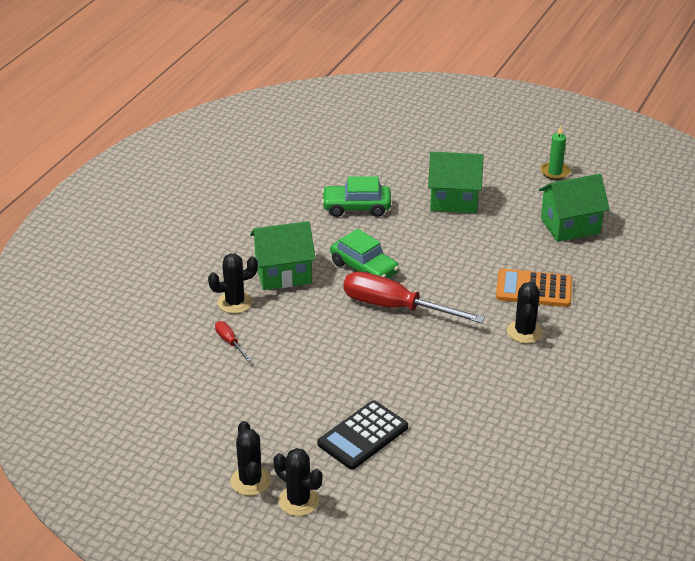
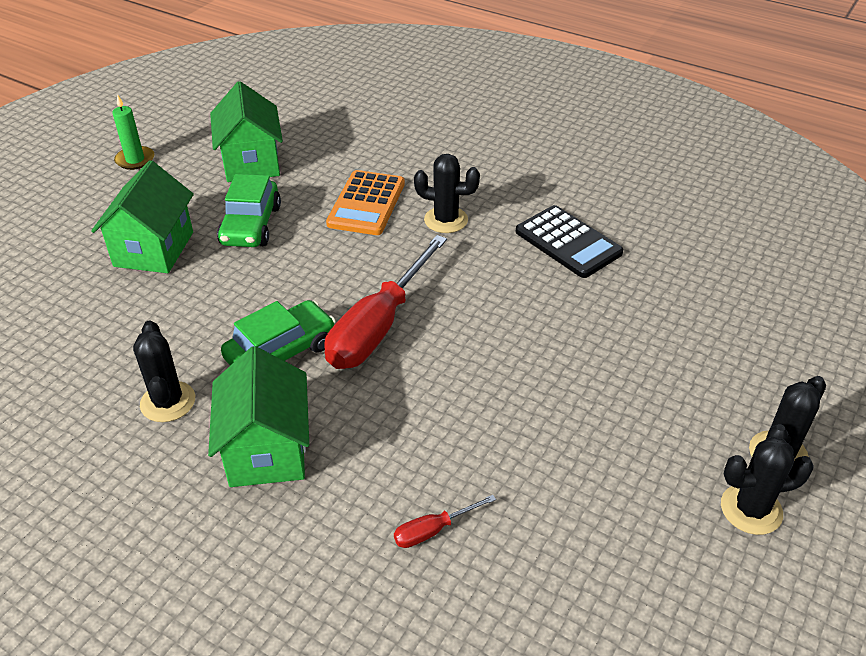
camera: 85 degrees left, 5 degrees up
(235, 302) = (329, 520): black cactus -> black cactus (168, 402)
(356, 207) = (124, 350): green car -> green car (251, 225)
(363, 436) = (641, 378): black calculator -> black calculator (568, 242)

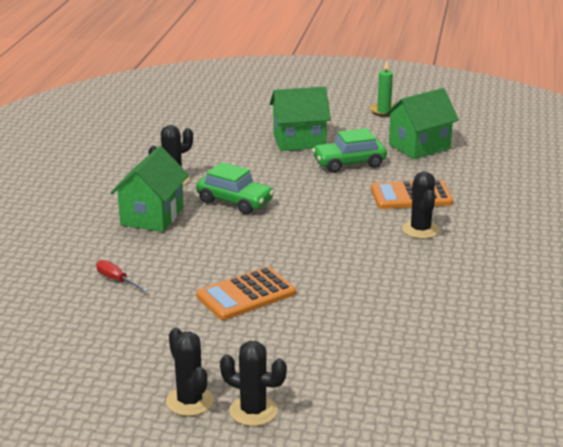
camera: 70 degrees right, 15 degrees down
(267, 450) = (152, 216): green house -> green house turned 45 degrees counterclockwise
(379, 326) = (281, 228): red screwdriver -> none
(527, 399) = (246, 295): none -> orange calculator
(568, 242) = (439, 286): black calculator -> none

